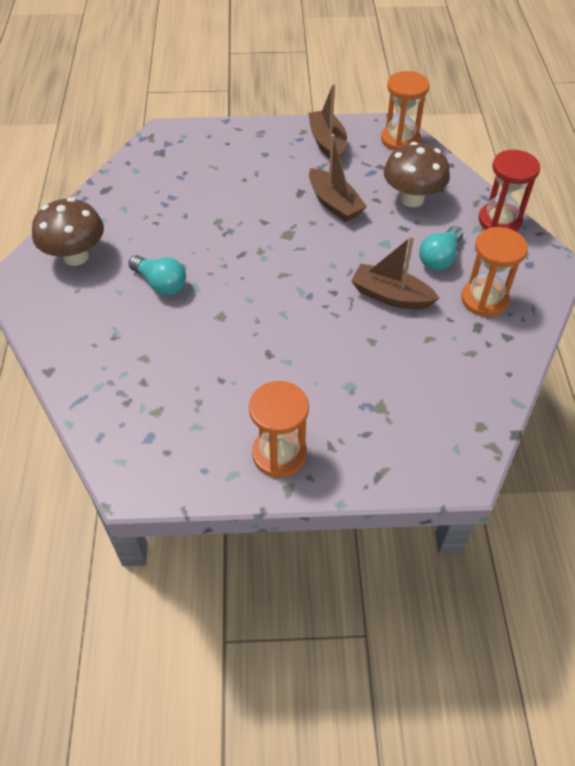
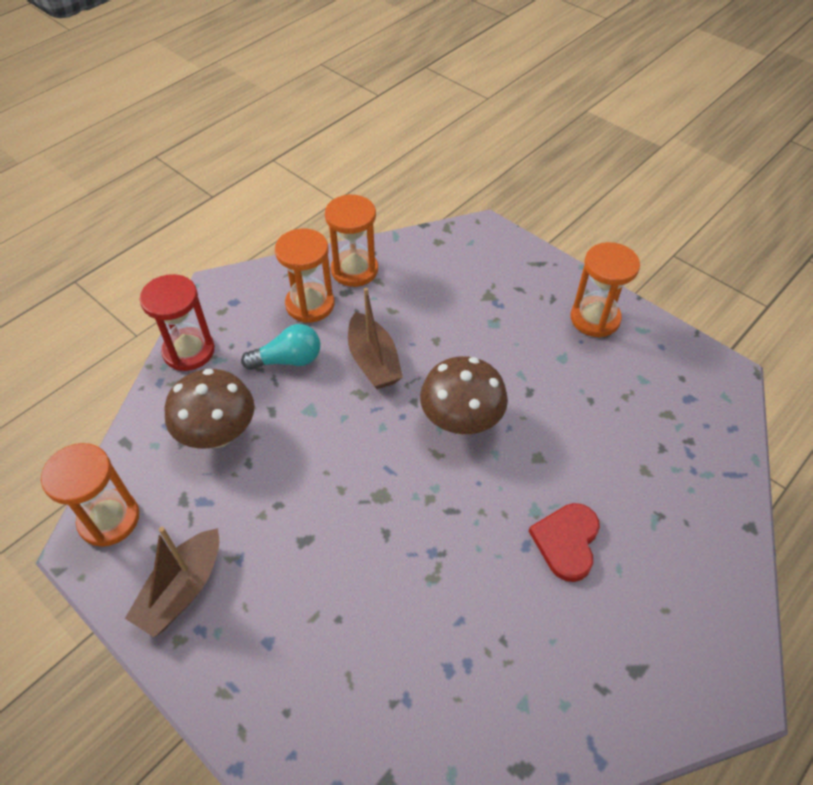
camera: 135 degrees left, 0 degrees up
(76, 256) = (638, 666): brown mushroom -> brown mushroom (461, 421)
(161, 284) = (566, 541): turquoise light bulb -> red heart
(334, 204) = (292, 493): brown boat -> none
(498, 347) = (354, 270): none -> orange hourglass

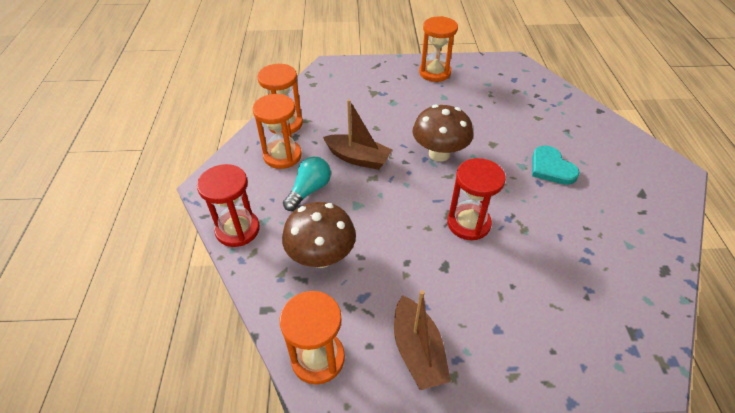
camera: 45 degrees left, 5 degrees down
(385, 520) = (468, 223): none -> red hourglass
(566, 541) = (551, 168): red heart -> turquoise heart

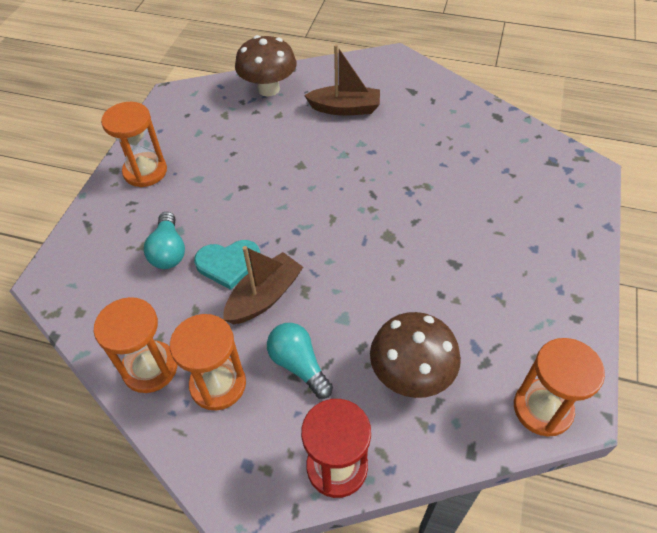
camera: 70 degrees left, 5 degrees up
(374, 103) = (169, 251): none -> turquoise light bulb
(417, 350) = (546, 317): brown boat -> brown boat (345, 108)
(439, 154) = (294, 215): brown mushroom -> brown mushroom (268, 89)
(468, 223) = (405, 225): red hourglass -> none
(551, 168) = (355, 135): turquoise heart -> turquoise heart (228, 264)

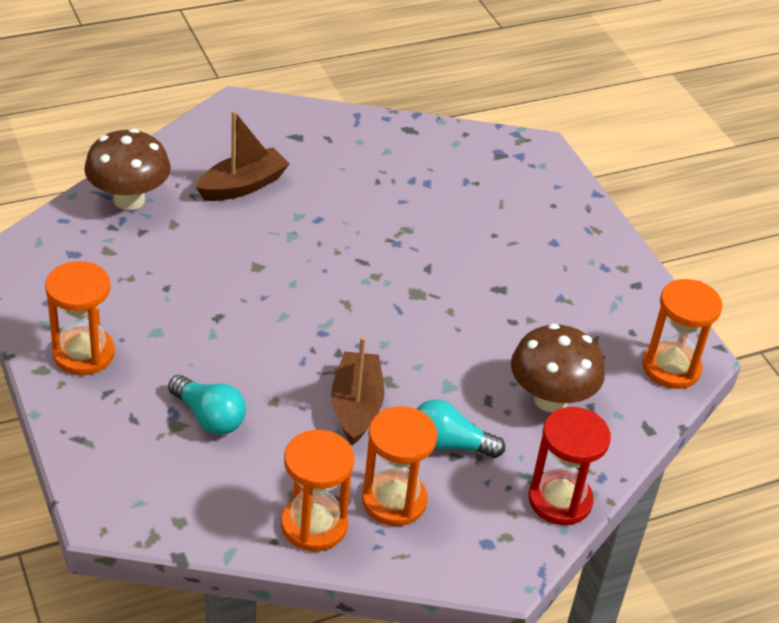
camera: 45 degrees left, 10 degrees down
(228, 264) = (287, 396): turquoise heart -> none

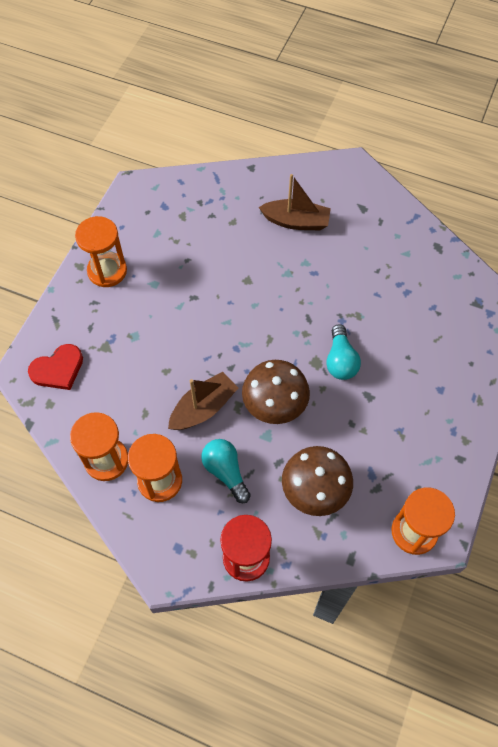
camera: 50 degrees right, 20 degrees up
(129, 200) = (226, 190): brown mushroom -> brown mushroom (274, 406)
(146, 482) = (58, 369): none -> red heart
(209, 417) = (125, 355): turquoise light bulb -> turquoise light bulb (340, 360)

